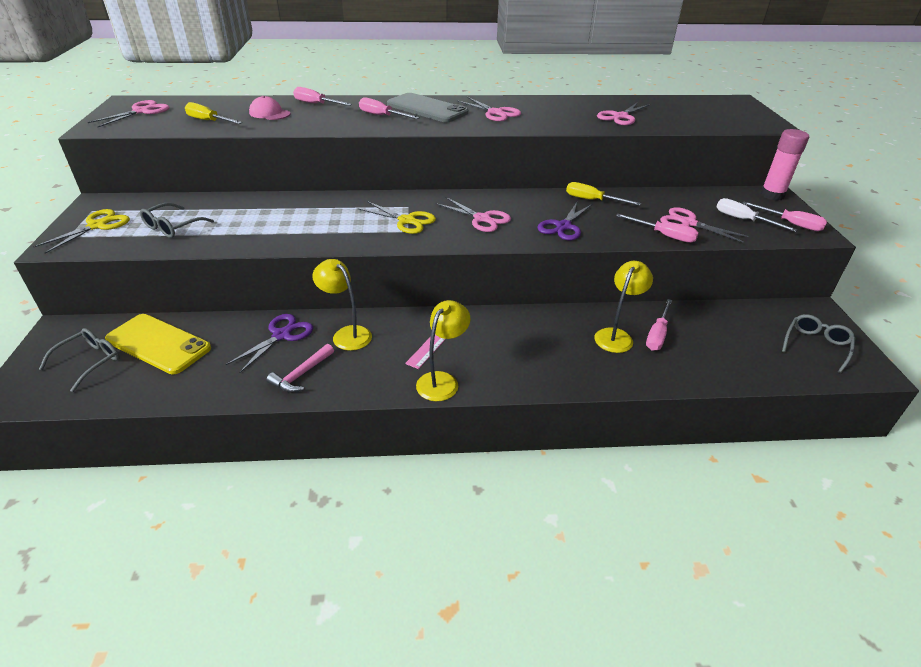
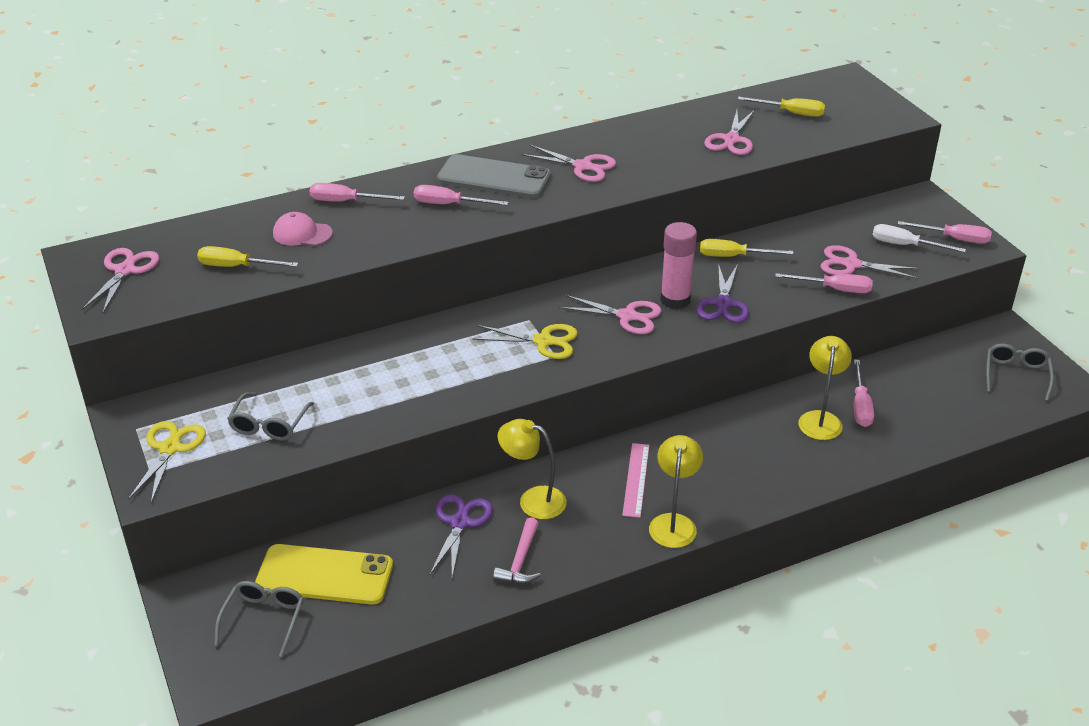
camera: 20 degrees left, 0 degrees up
(679, 111) = (791, 113): none -> yellow screwdriver
(772, 195) = (921, 199): pink glue stick -> pink glue stick (675, 300)

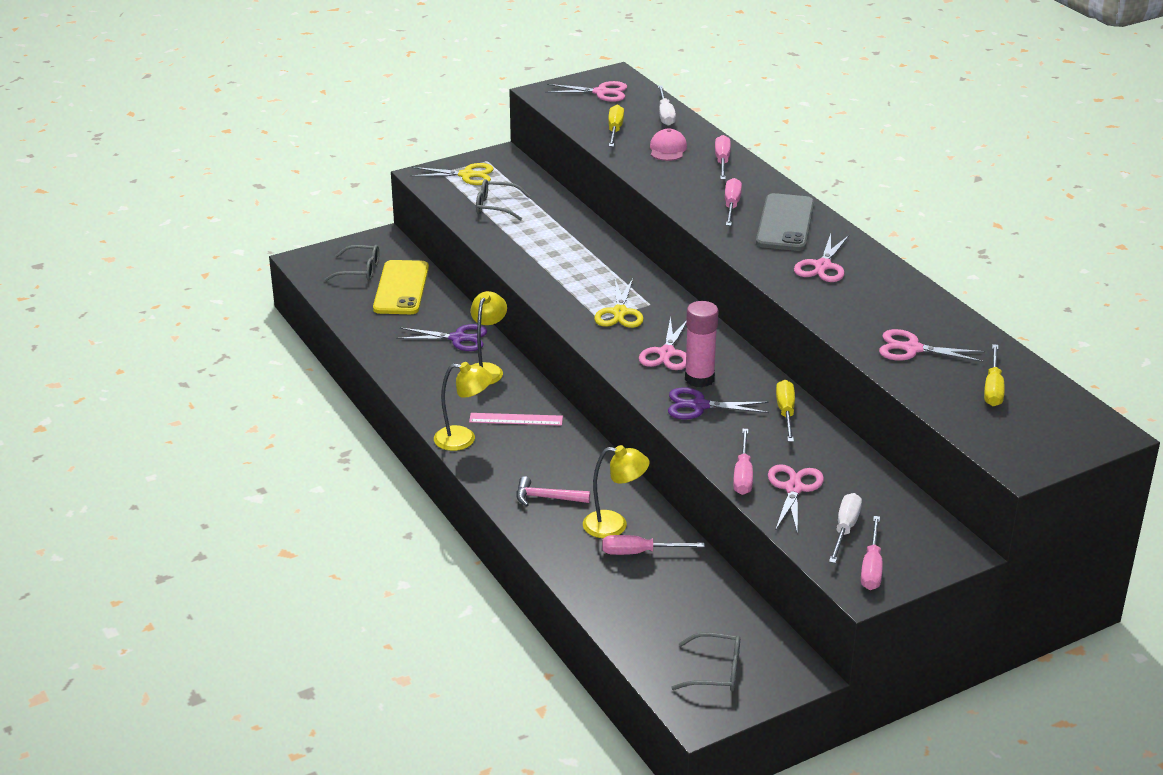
camera: 85 degrees right, 5 degrees down
(212, 229) = (665, 115): none -> white screwdriver
(520, 561) = (417, 368): pink hammer -> pink hammer (547, 498)

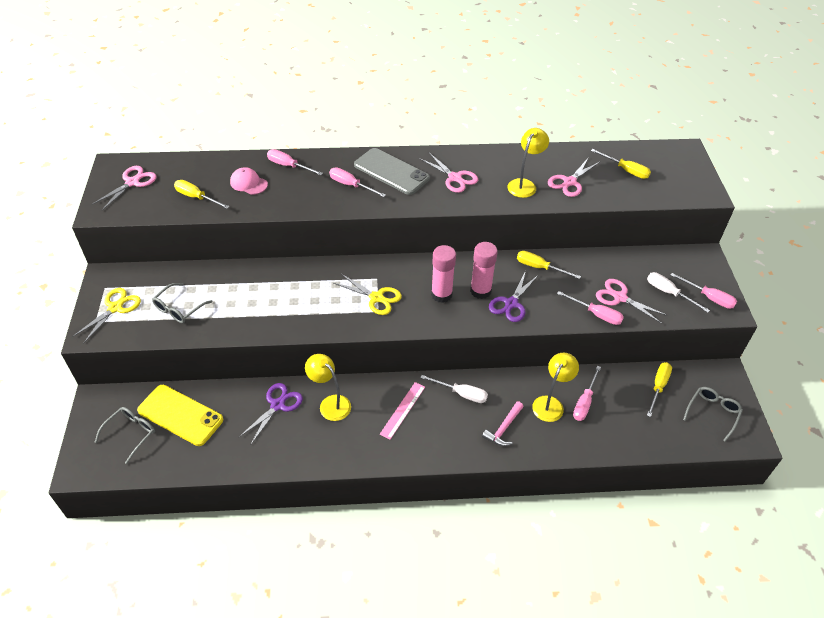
camera: 65 degrees left, 15 degrees up
(463, 439) = (409, 451): yellow lamp -> yellow lamp (524, 184)
(665, 115) = (199, 165): white screwdriver -> white screwdriver (461, 394)
(666, 353) = (441, 294): pink scissors -> pink glue stick
(721, 612) = (658, 387): none -> yellow screwdriver

